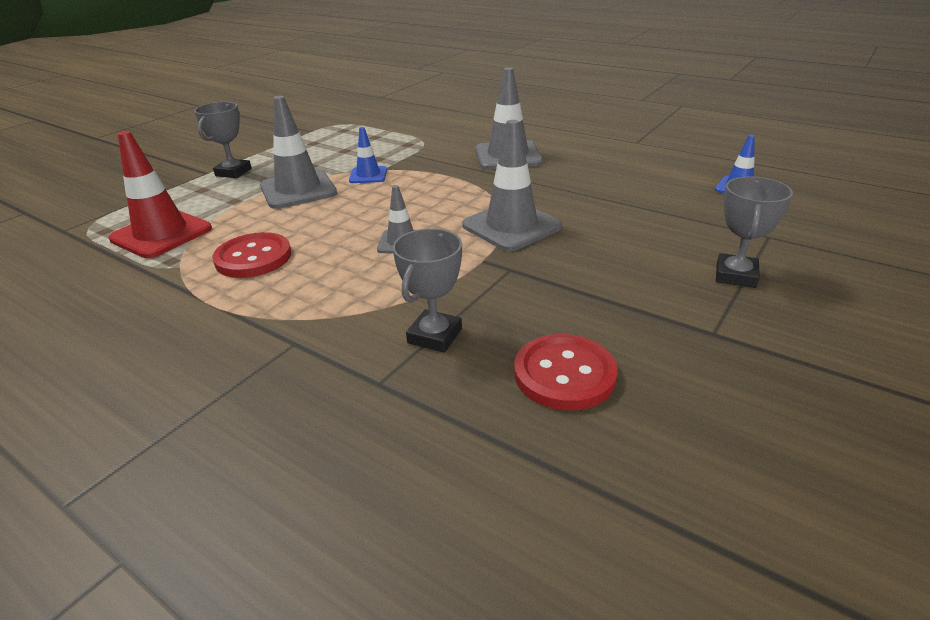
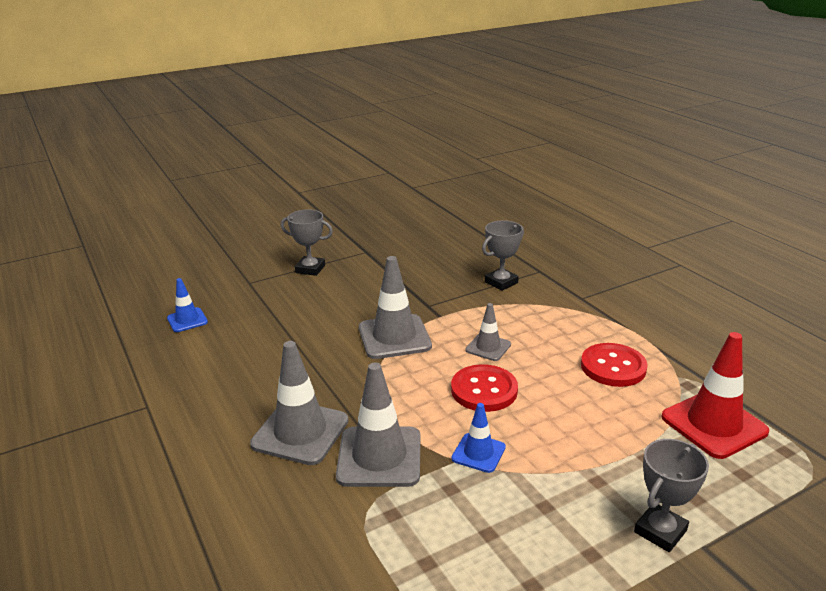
camera: 155 degrees left, 5 degrees down
(298, 190) = (568, 452): grey traffic cone -> grey traffic cone (379, 457)
(564, 374) = (451, 254): red button -> red button (484, 390)
(735, 275) = (310, 269): grey trophy -> grey trophy turned 60 degrees clockwise

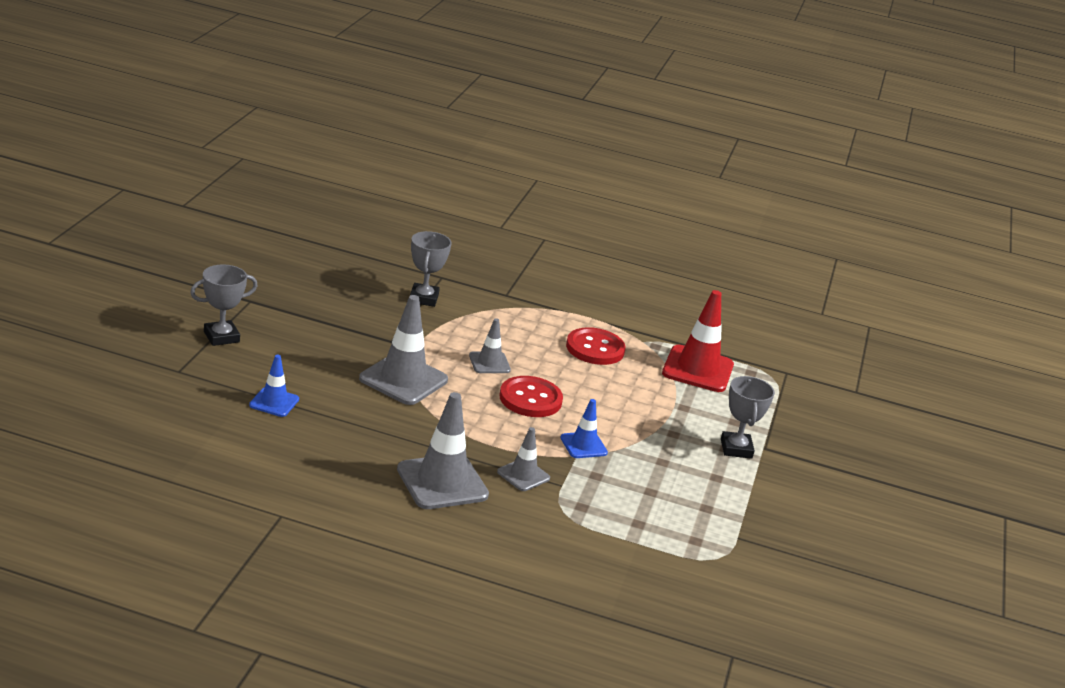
camera: 50 degrees left, 0 degrees up
(187, 320) = (180, 430): blue traffic cone -> blue traffic cone (274, 402)
(379, 457) = (523, 475): grey traffic cone -> grey traffic cone, size x0.55

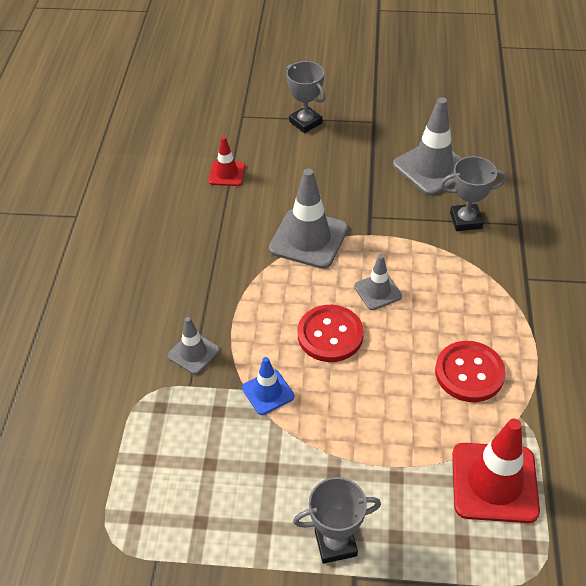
camera: 85 degrees right, 20 degrees up
(274, 402) = (227, 173): blue traffic cone -> red traffic cone
(442, 482) = (158, 298): grey traffic cone -> grey traffic cone (432, 168)

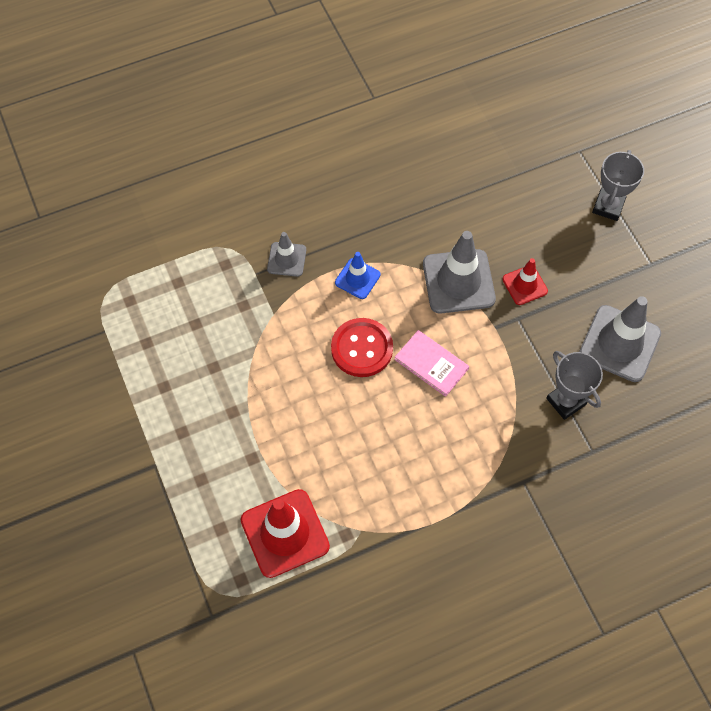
camera: 60 degrees right, 15 degrees up
(227, 173) = (495, 178): red traffic cone -> red traffic cone (524, 285)
(268, 392) = (279, 331): blue traffic cone -> blue traffic cone (357, 278)
(335, 543) = (174, 440): grey trophy -> none
(378, 291) = (431, 364): grey traffic cone -> pink book
(469, 373) = (384, 473): red button -> none

